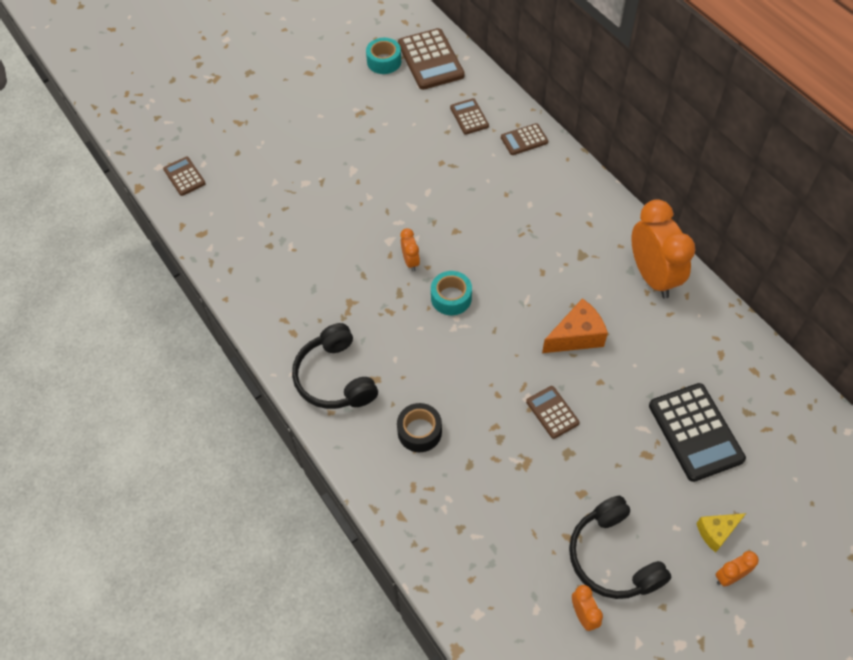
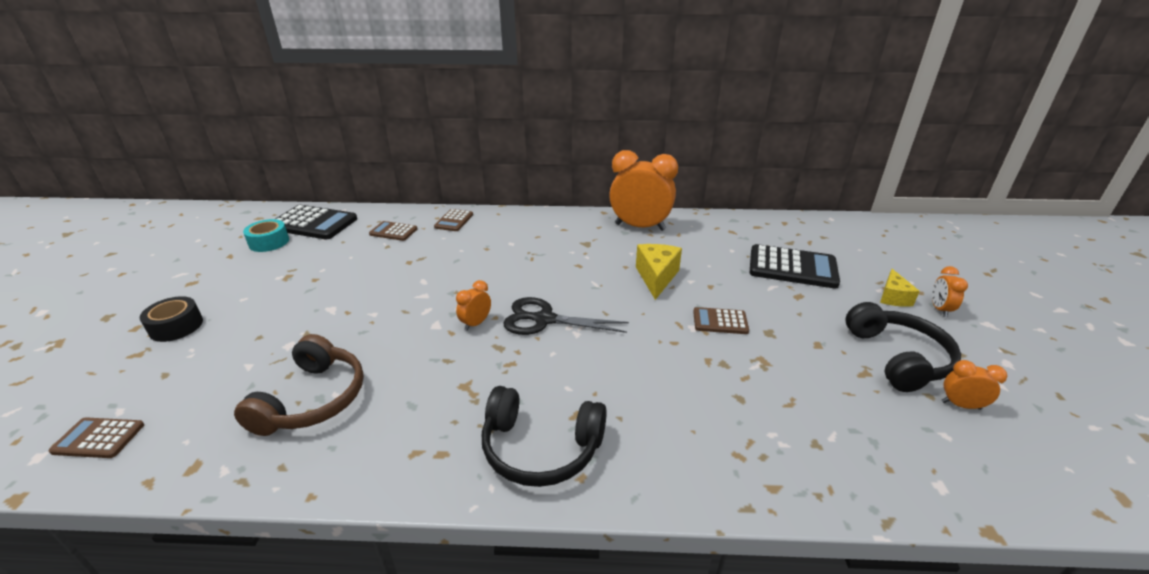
camera: 55 degrees left, 25 degrees down
(278, 238) = (313, 399): none -> brown headphones
(410, 261) = (476, 323): orange clock -> orange clock turned 75 degrees counterclockwise
(419, 431) = (672, 414): black tape -> black tape (176, 326)
(430, 60) = (313, 223): brown calculator -> black calculator
(451, 298) = (544, 319): turquoise tape -> black scissors
(576, 336) = (656, 277): orange cheese -> yellow cheese
(613, 557) = (897, 358): black headphones -> black headphones turned 105 degrees counterclockwise

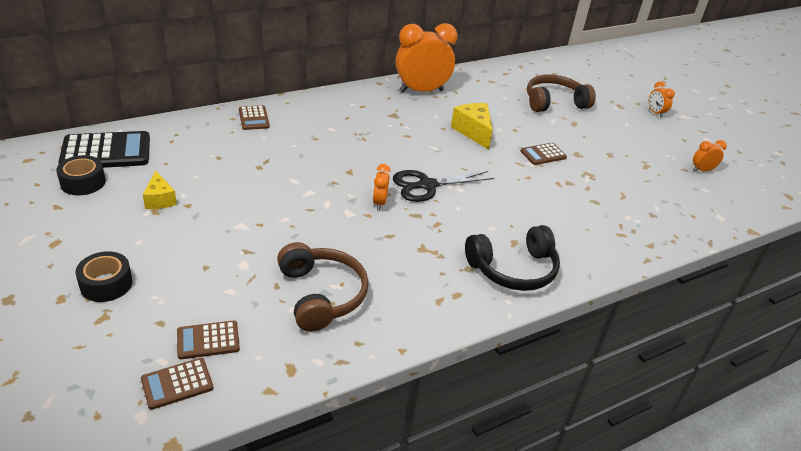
camera: 35 degrees left, 5 degrees up
(269, 242) = (83, 182): turquoise tape -> black tape
(393, 232) = (206, 142): brown calculator -> brown calculator (208, 340)
(792, 267) = (554, 102): black calculator -> brown headphones
(893, 297) = (626, 111): yellow cheese -> yellow cheese (160, 199)
(897, 358) = (655, 151): black headphones -> none

